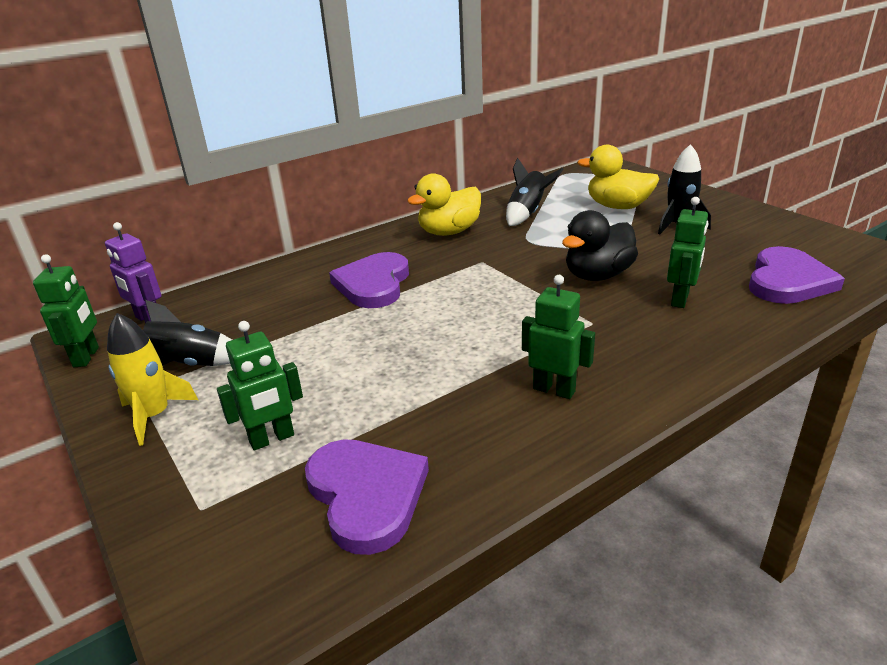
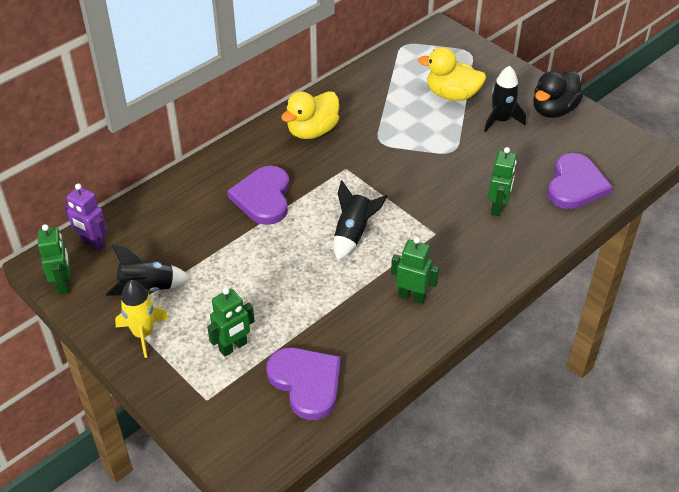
camera: 10 degrees left, 15 degrees up
(527, 213) = (376, 105): black rocket -> black rocket (353, 234)
(598, 275) = (437, 182): black duck -> black duck (553, 110)

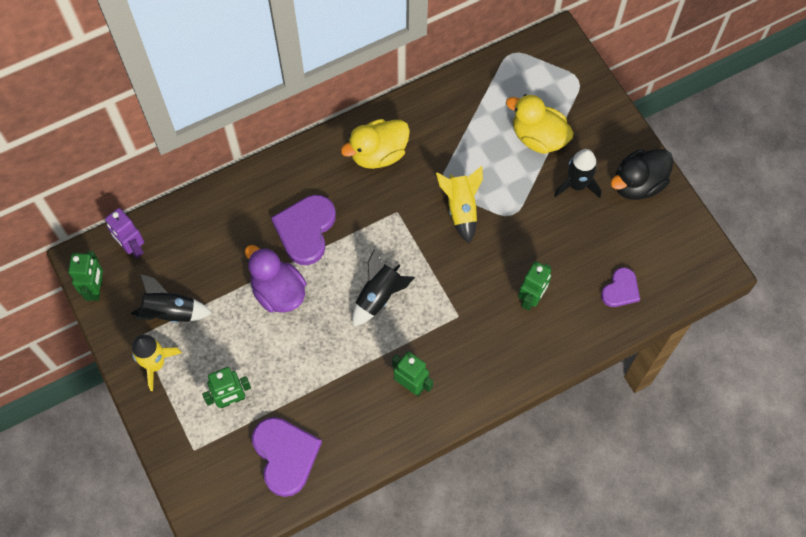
camera: 15 degrees right, 20 degrees up
(253, 249) = (278, 292): none -> purple duck
(404, 155) = (461, 209): none -> yellow rocket
(575, 185) = (620, 289): purple heart -> purple heart, size x0.59

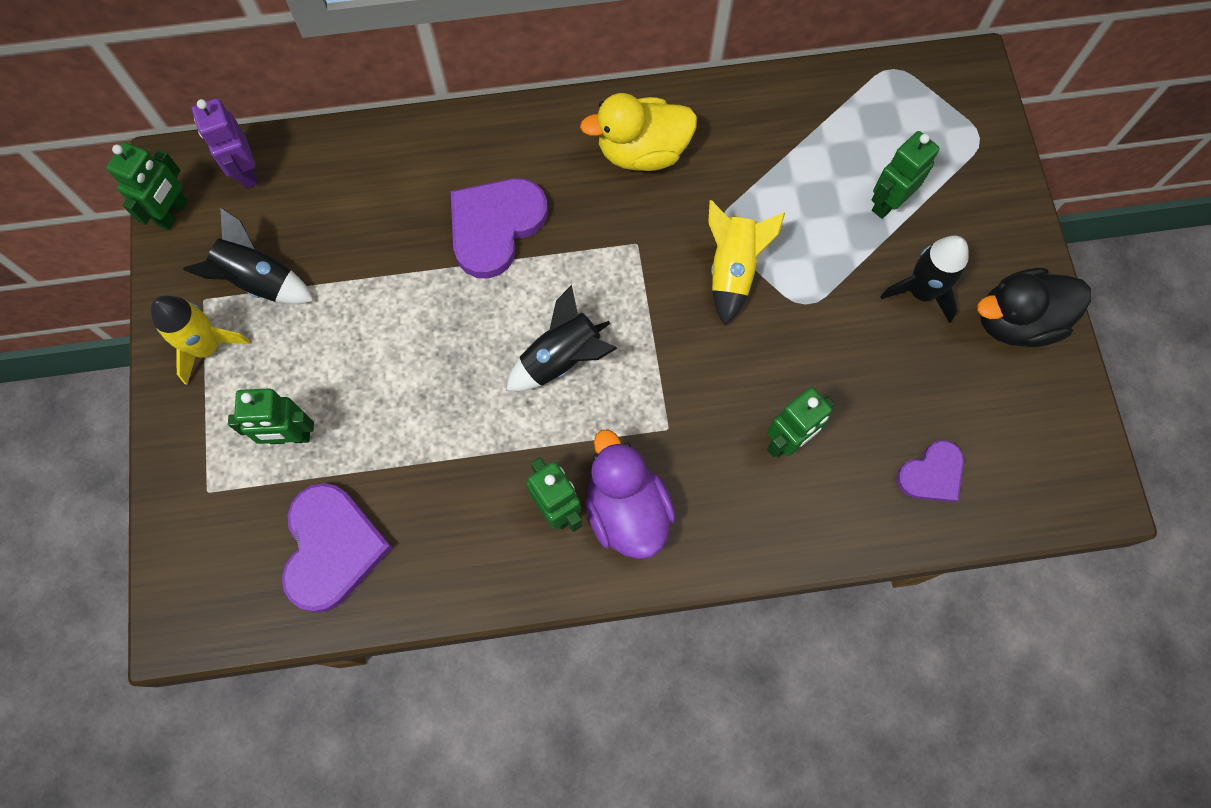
camera: 20 degrees right, 5 degrees up
(278, 292) = (420, 303): purple duck -> purple duck (626, 510)
(538, 137) = (888, 203): yellow duck -> green robot

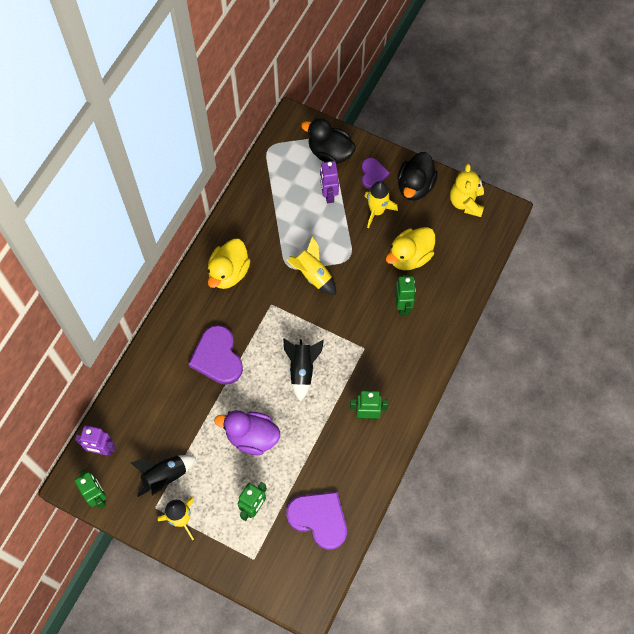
camera: 55 degrees left, 5 degrees down
(626, 510) = (388, 388): purple duck -> purple duck (252, 437)
(883, 395) = (409, 257): none -> yellow duck
(888, 203) = (328, 195): green robot -> purple robot
(921, 292) = (376, 211): black rocket -> yellow rocket
(932, 474) = (454, 263): purple heart -> purple heart (373, 174)
(961, 157) = (330, 153): none -> black duck
(1058, 422) = (466, 203): none -> yellow teddy bear

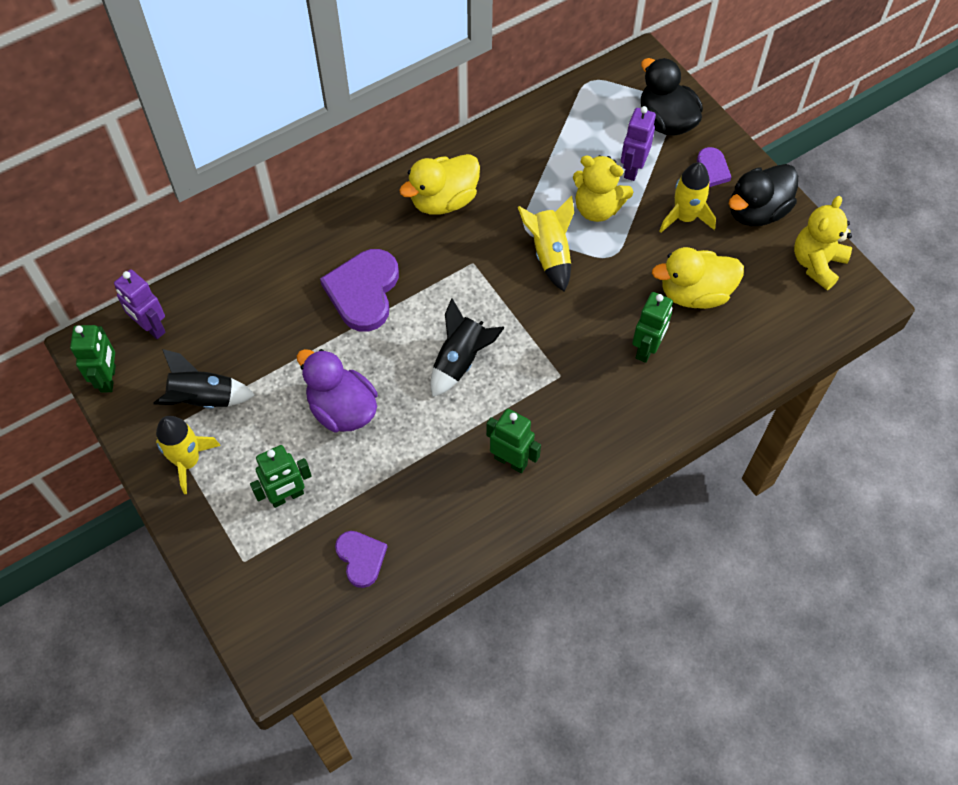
camera: 30 degrees right, 5 degrees down
(319, 519) = (361, 558): purple heart -> purple heart, size x0.59
(323, 231) = (597, 208): none -> yellow teddy bear

